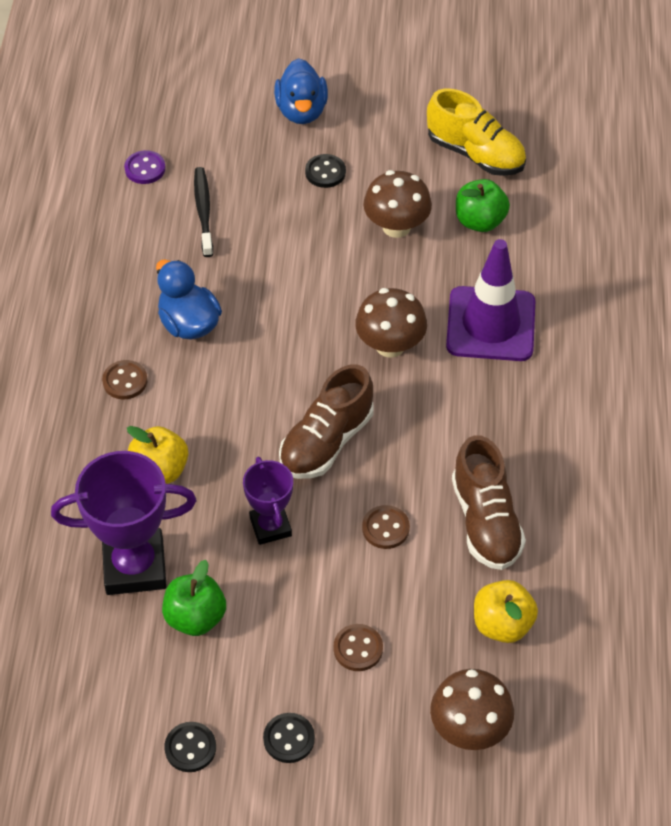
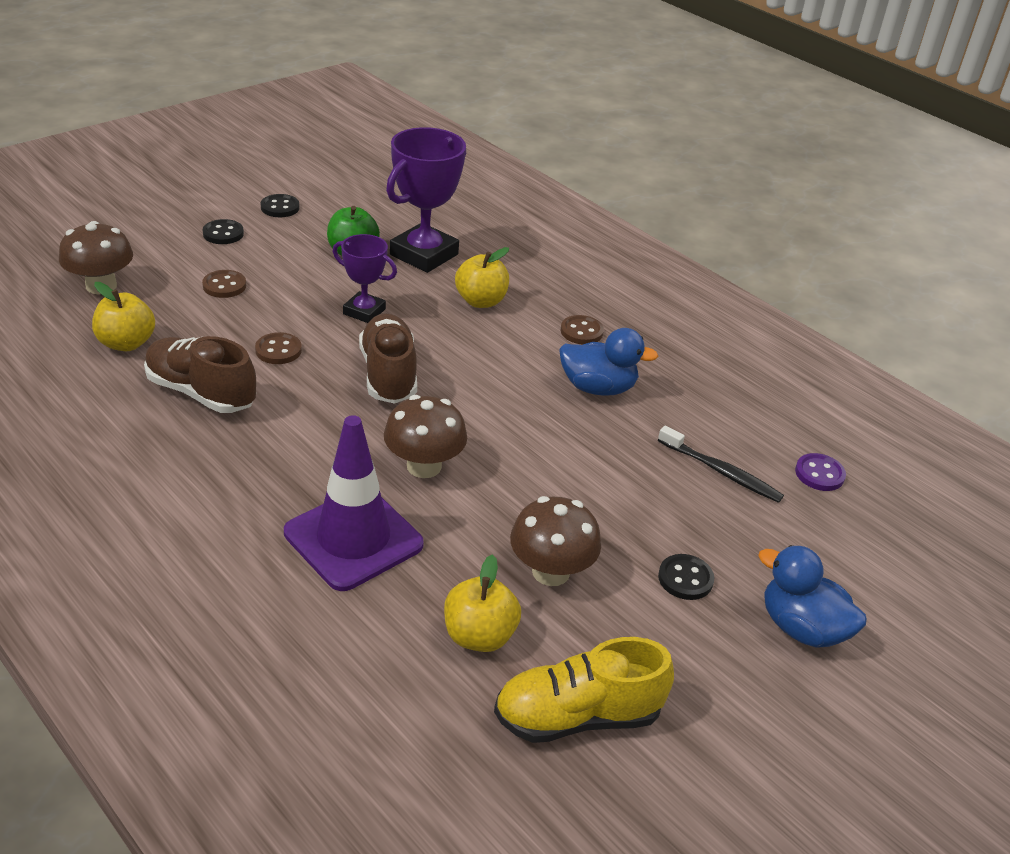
camera: 130 degrees right, 15 degrees down
(480, 221) = (479, 636): green apple -> yellow apple

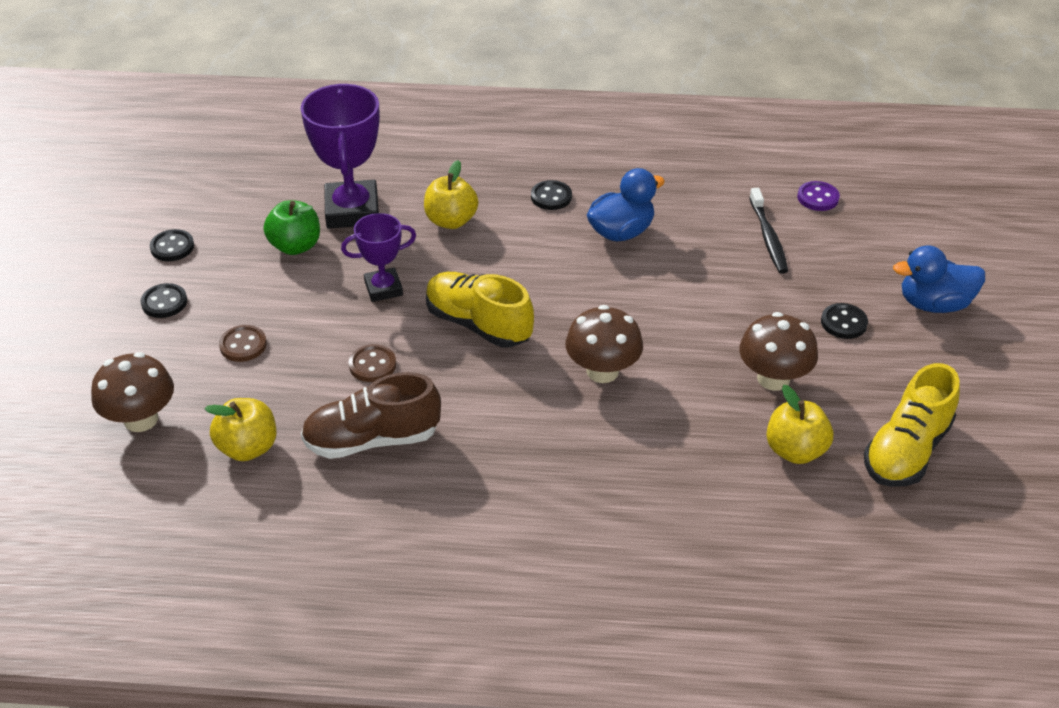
camera: 40 degrees left, 5 degrees up
(353, 538) = (637, 454): purple traffic cone -> none
(388, 375) = (478, 324): brown shoe -> yellow shoe
(581, 332) = (551, 197): brown button -> black button
(721, 472) = (768, 237): black toothbrush -> black toothbrush turned 90 degrees clockwise

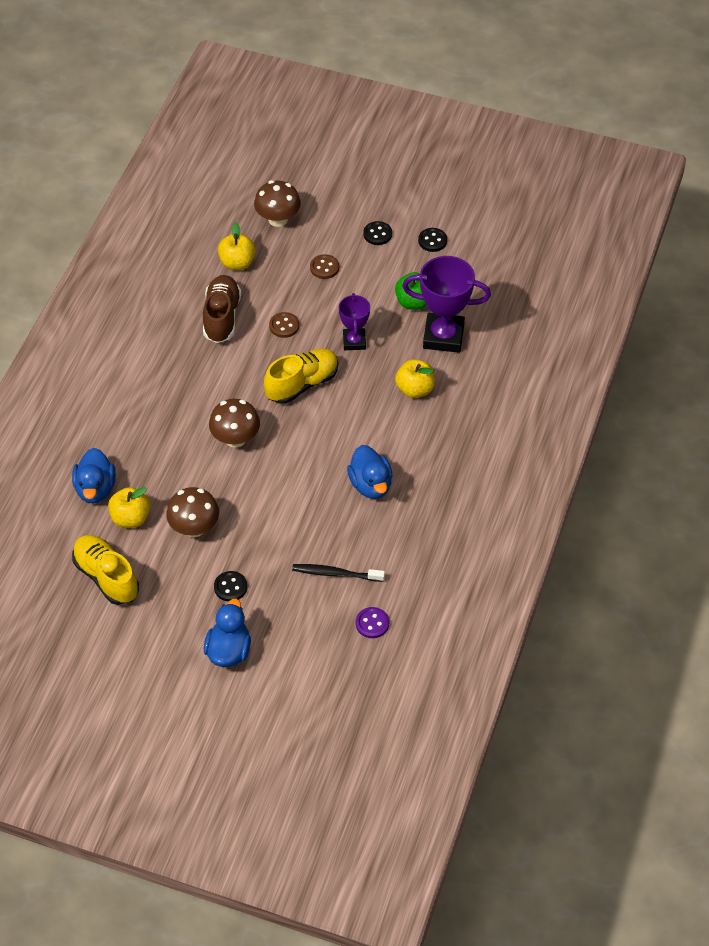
camera: 105 degrees right, 10 degrees up
(551, 197) = (425, 453): black button -> none
(766, 506) = (95, 489): none -> blue duck

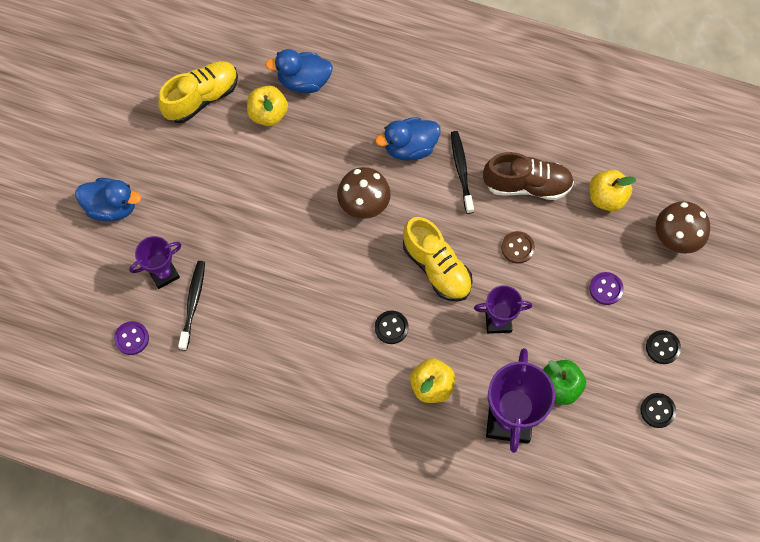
camera: 90 degrees right, 15 degrees up
(194, 527) = (255, 171): brown mushroom -> none
(204, 364) = (461, 171): none -> black toothbrush
(230, 587) = (183, 206): black button -> black button (391, 328)
(304, 600) = (163, 274): none -> purple trophy
(324, 268) = (606, 289): brown button -> purple button
(370, 485) = (302, 338): blue duck -> blue duck (410, 148)

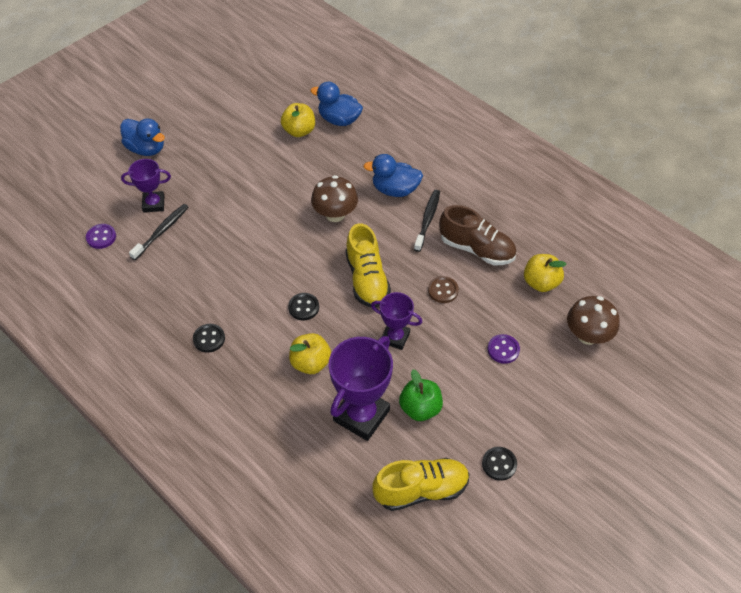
camera: 25 degrees right, 15 degrees down
(202, 98) = (257, 104): yellow shoe -> yellow shoe (421, 490)
(662, 347) = (531, 415): black button -> black button (209, 339)

